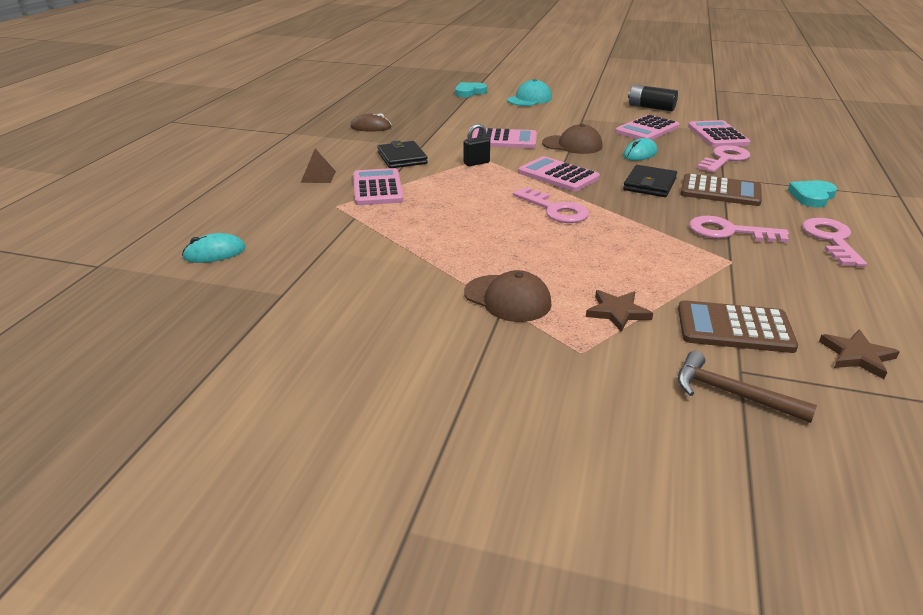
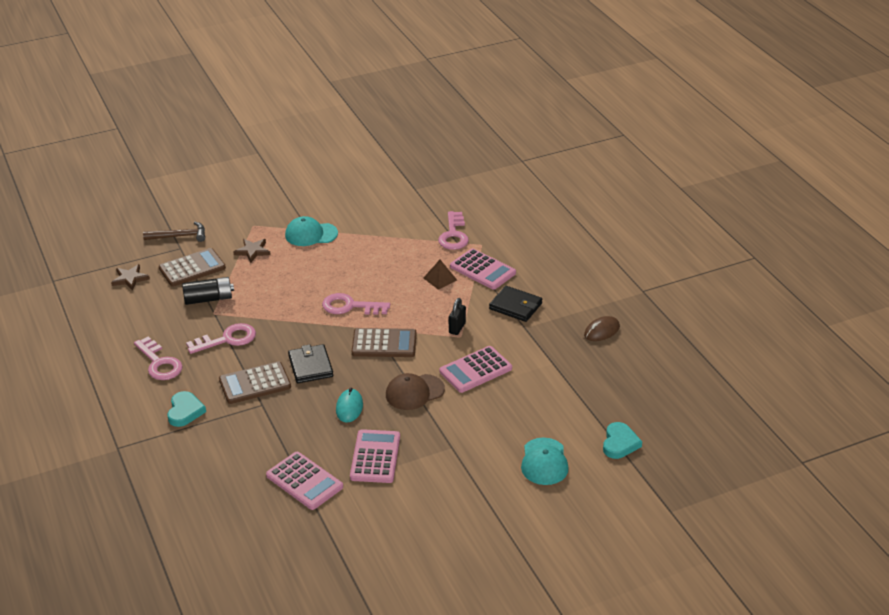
camera: 140 degrees right, 5 degrees up
(215, 253) = (485, 190): turquoise mouse -> none
(318, 177) = (536, 260): brown pyramid -> brown pyramid (440, 279)
(507, 298) = (311, 234): brown cap -> turquoise cap
(558, 175) = (384, 344): pink calculator -> brown calculator
(651, 107) = (408, 513): black battery -> black battery (208, 299)
(724, 159) = (275, 436): pink key -> pink key (453, 235)

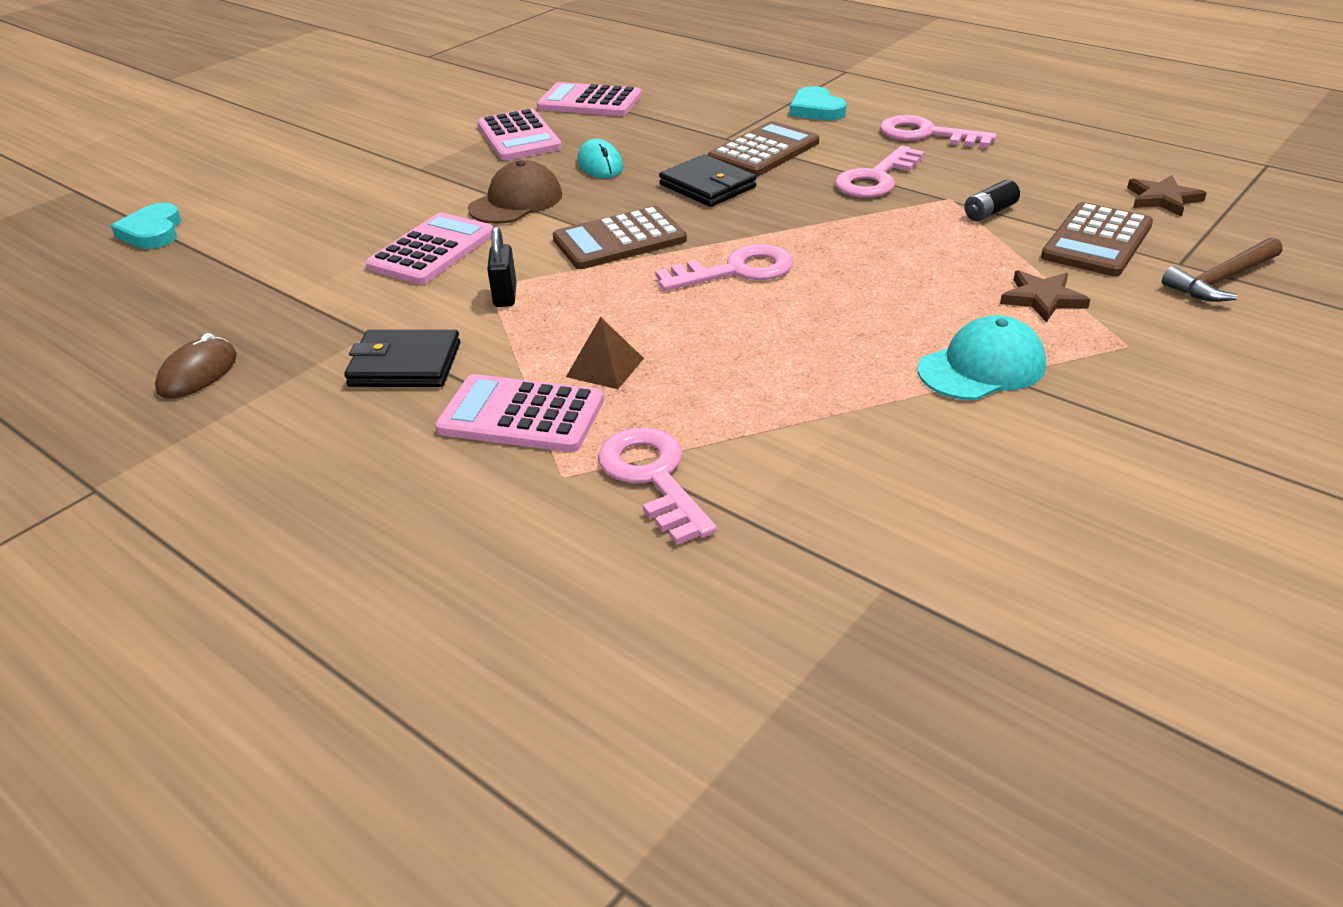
camera: 155 degrees right, 0 degrees up
(208, 299) = (990, 212): black battery -> black battery, size x0.61
(544, 462) = (272, 187): turquoise cap -> none

